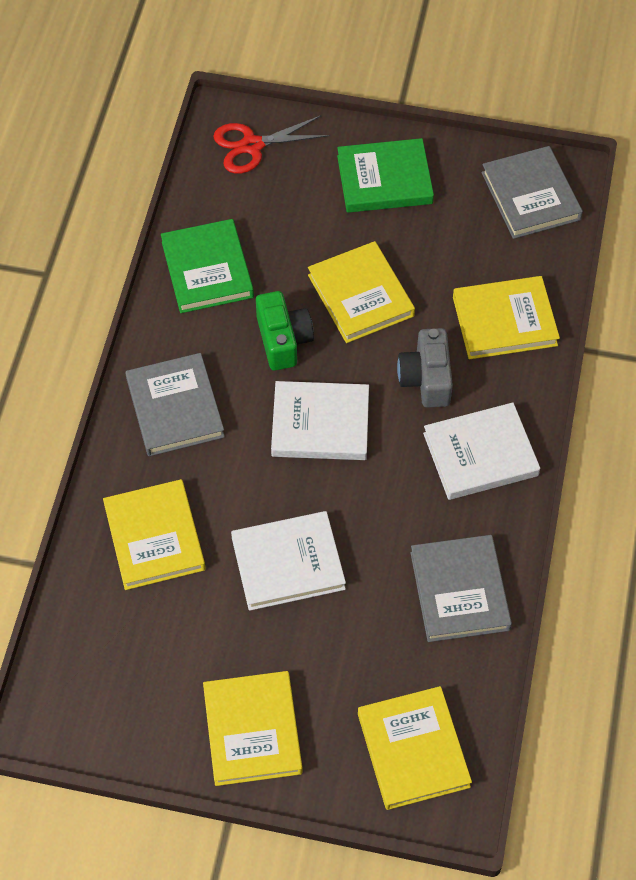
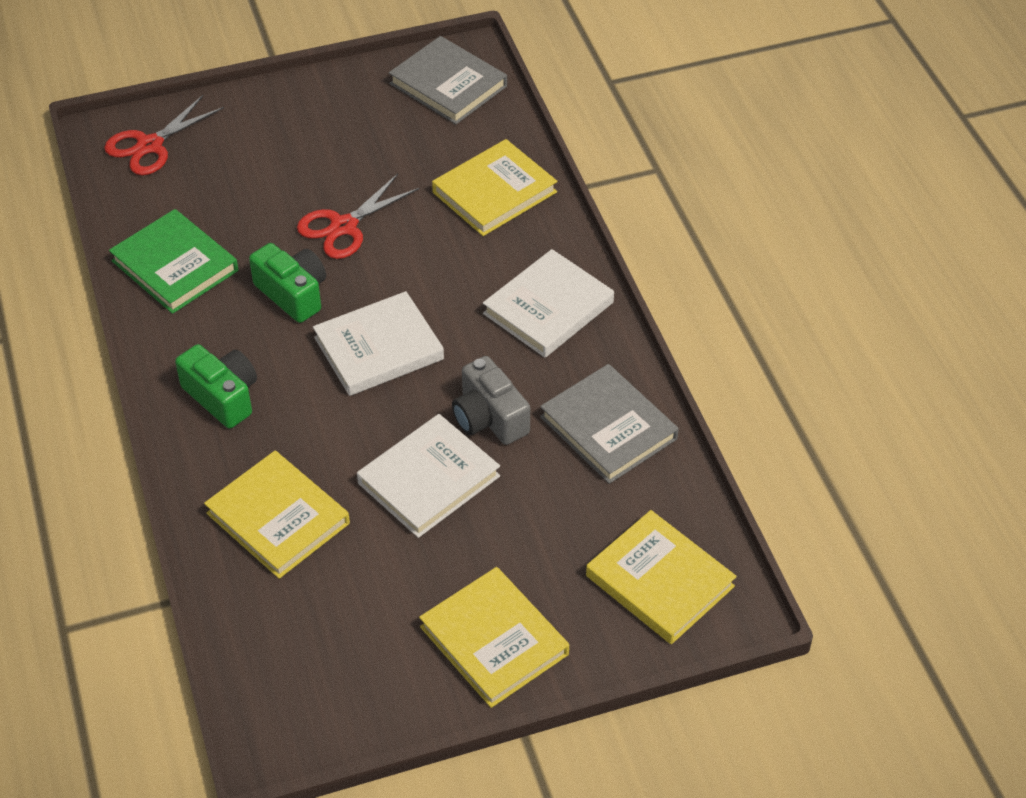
camera: 30 degrees left, 10 degrees down
(175, 408) = (222, 396): grey book -> green camera
(360, 295) = (343, 226): yellow book -> red scissors
(384, 179) = (301, 124): green book -> none
(426, 378) = (454, 268): grey camera -> grey camera (489, 418)

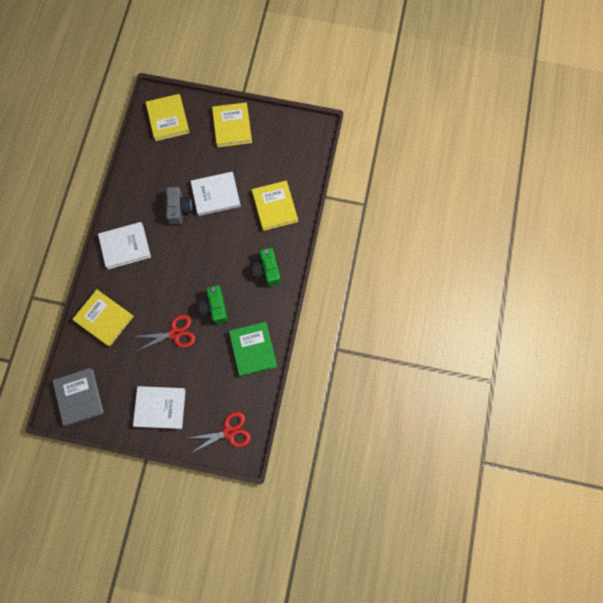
camera: 150 degrees left, 25 degrees up
(378, 348) = (199, 262): white book -> white book (160, 407)
(494, 192) = (104, 318): yellow book -> yellow book turned 45 degrees clockwise
(608, 428) = (142, 183): grey book -> none

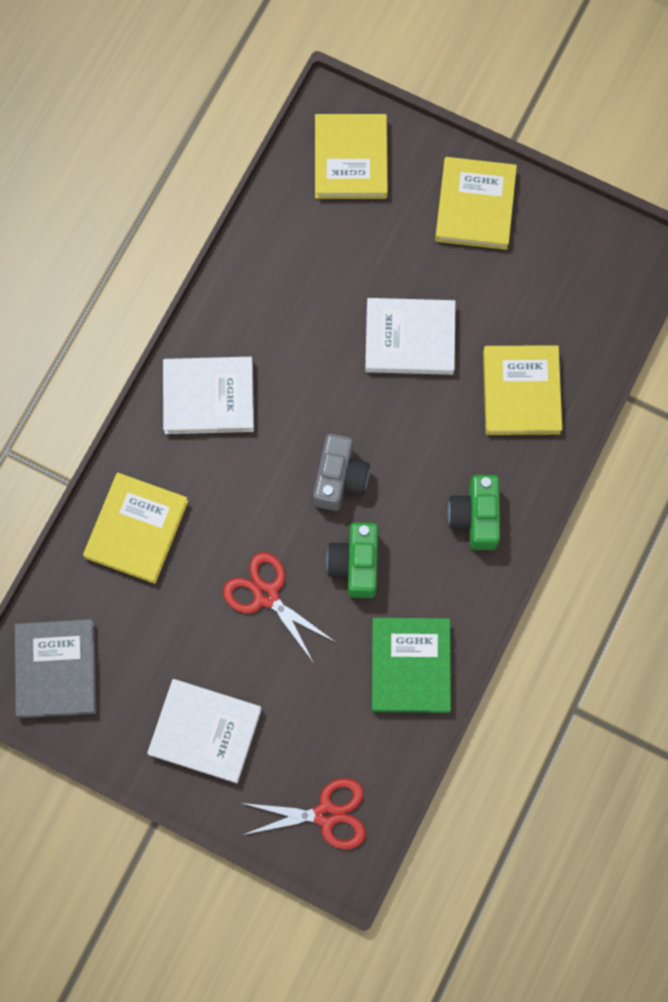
camera: 15 degrees right, 0 degrees up
(104, 318) = (137, 529): yellow book -> yellow book turned 60 degrees clockwise
(175, 333) = (266, 595): red scissors -> red scissors turned 135 degrees counterclockwise
(179, 209) = (331, 349): grey camera -> grey camera (339, 478)

